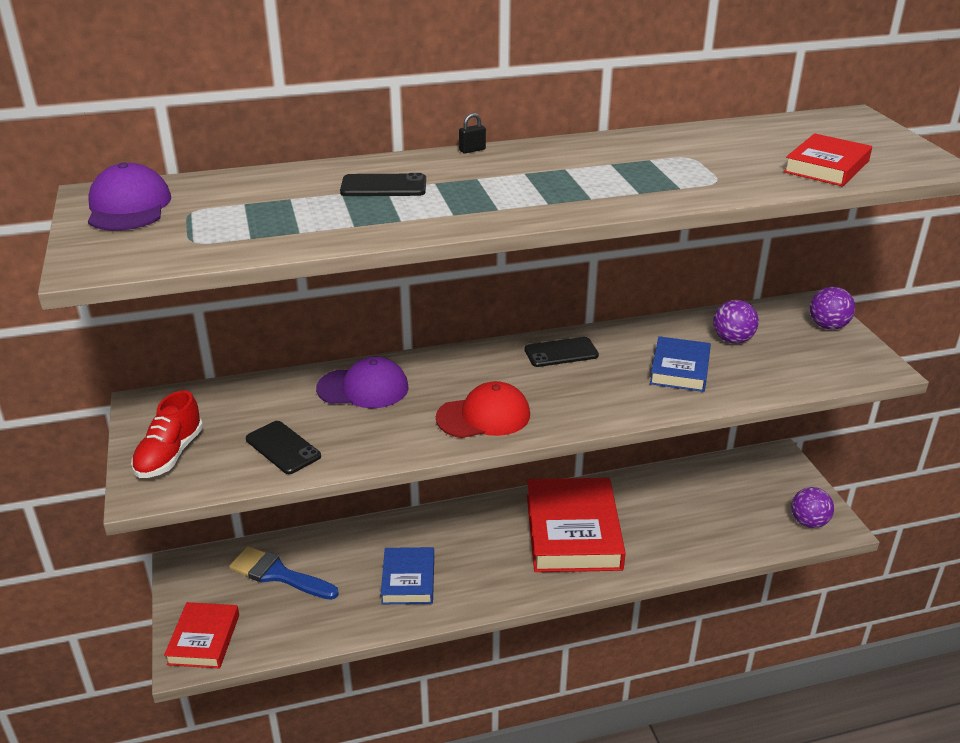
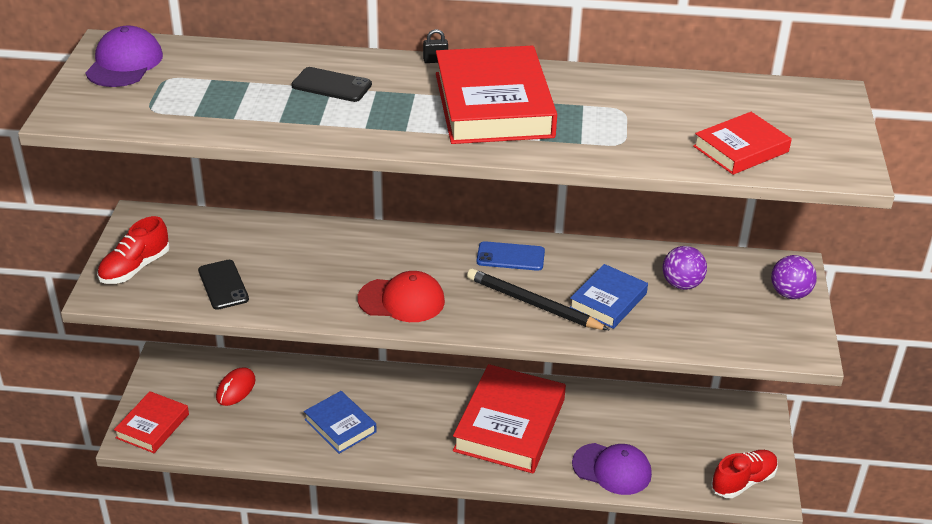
camera: 20 degrees right, 5 degrees up
(278, 574) = (236, 389): blue brush -> red mouse
(363, 388) = (318, 247): purple cap -> purple cap (612, 469)
(408, 580) = (340, 425): blue book -> blue book turned 60 degrees counterclockwise
(561, 352) = (510, 256): black phone -> blue phone
(565, 174) = (493, 105): none -> red book
(614, 388) = (533, 304): none -> black pencil
(808, 522) = (743, 481): purple ball -> red shoe

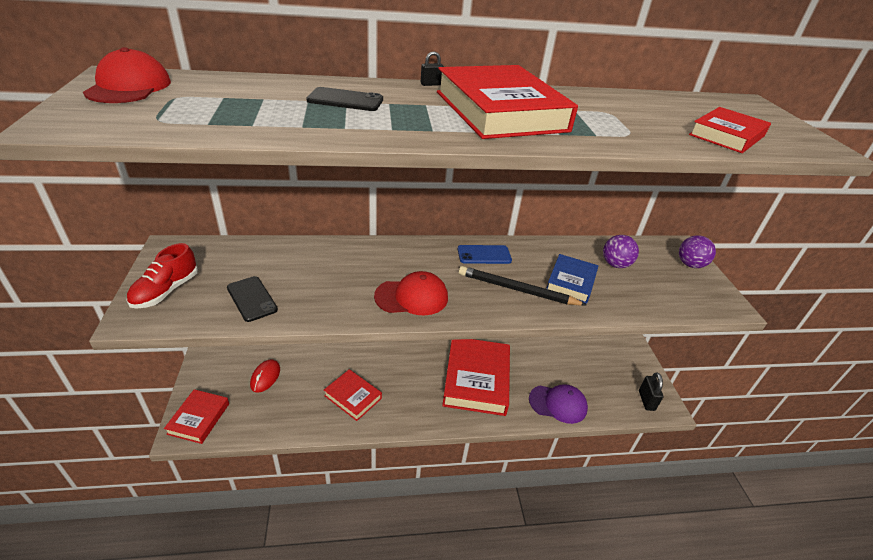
camera: 15 degrees left, 0 degrees up
(124, 63) = (129, 87): purple cap -> red cap
(340, 425) = (353, 397): blue book -> red book
(743, 481) = (646, 400): red shoe -> black padlock

